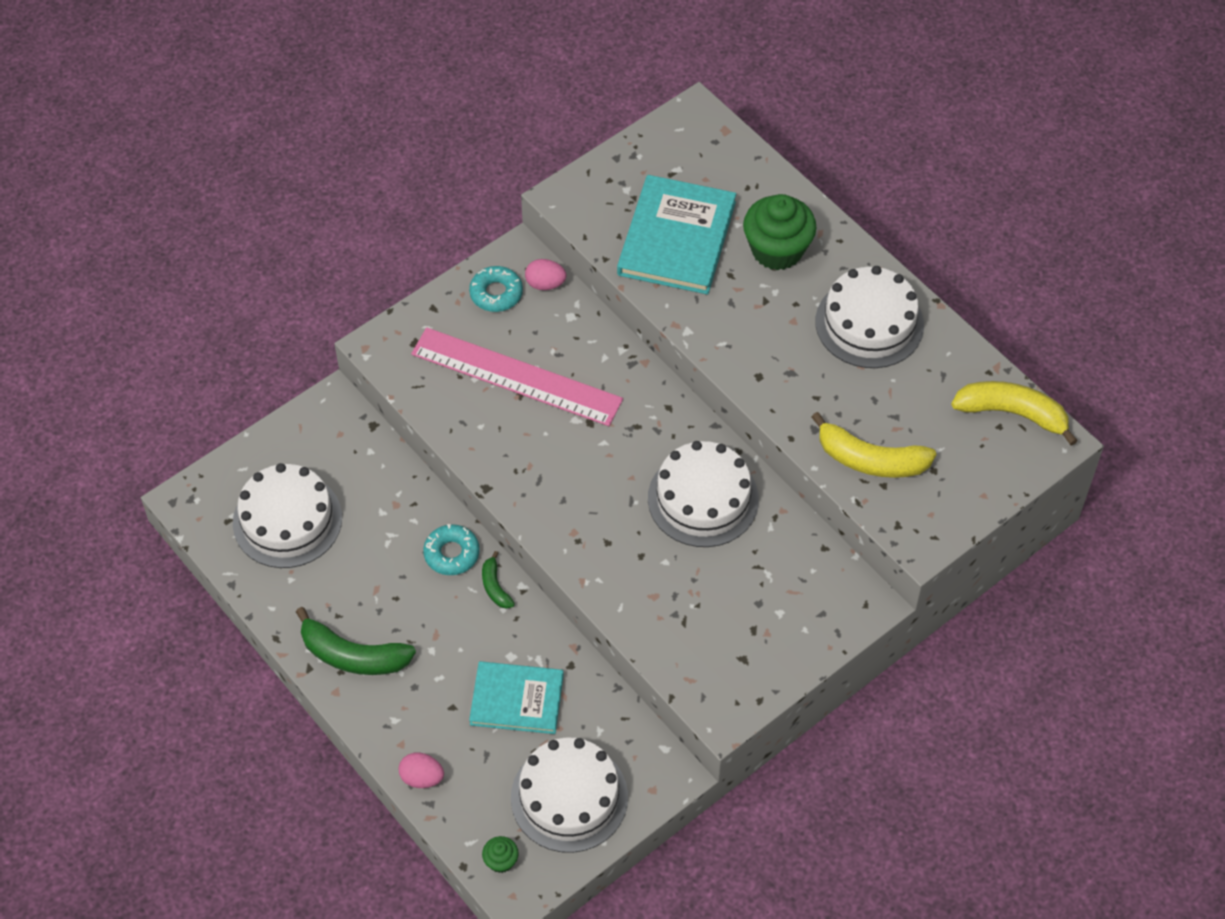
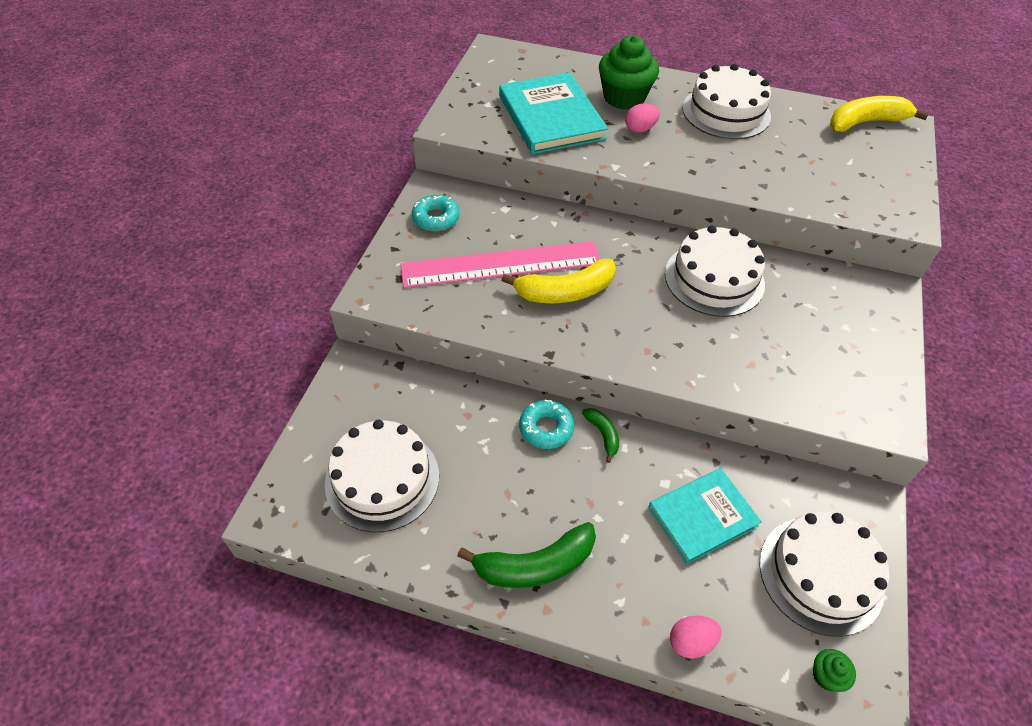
camera: 35 degrees left, 5 degrees down
(495, 587) = (603, 434): green banana -> green banana turned 150 degrees counterclockwise
(545, 284) = (467, 197): pink egg -> pink egg (640, 129)
(870, 460) = (819, 186): yellow banana -> yellow banana (565, 292)

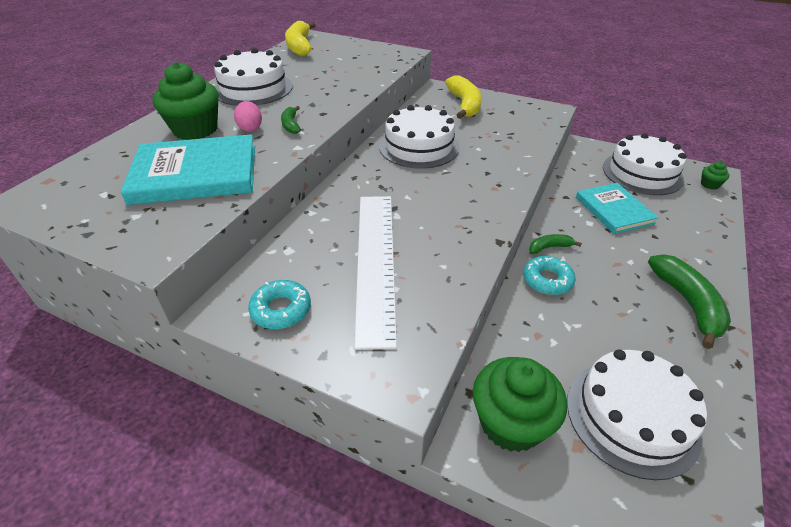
camera: 80 degrees left, 10 degrees down
(372, 391) = (511, 423): none -> green cupcake
(501, 265) = (376, 261): pink ruler -> white ruler
(565, 292) = (422, 223): yellow banana -> yellow banana (464, 104)
(656, 154) = (291, 125): none -> green banana
(691, 642) = (714, 232): pink egg -> none

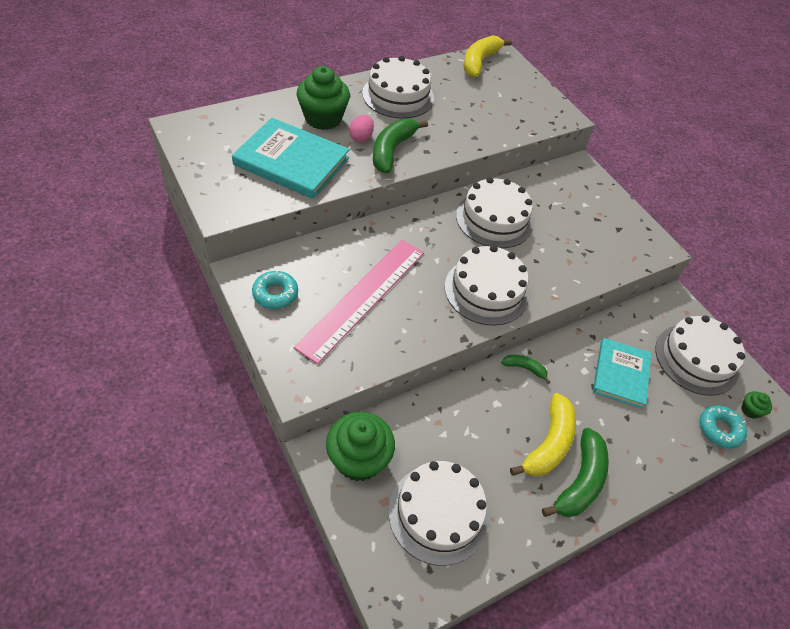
camera: 30 degrees right, 10 degrees up
(291, 125) = (392, 150): green banana -> green banana, size x1.94
(376, 261) = (363, 298): white ruler -> pink ruler
(464, 104) = (583, 197): yellow banana -> yellow banana (549, 443)
(473, 197) = (486, 290): none -> white cake
(547, 280) = (491, 391): turquoise donut -> turquoise donut (719, 429)

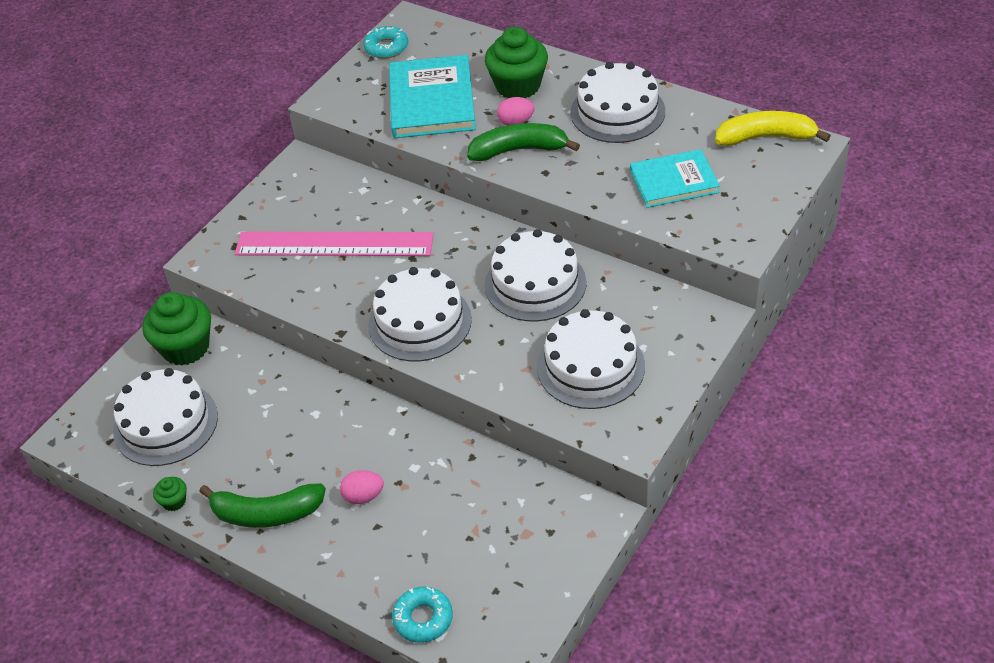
camera: 70 degrees right, 5 degrees down
(275, 294) = (292, 192): turquoise donut -> turquoise donut (386, 47)
(524, 368) = (377, 417): green banana -> none
(549, 443) = (295, 472): yellow banana -> none
(595, 412) = (363, 496): none -> pink egg
(621, 374) = (434, 500): turquoise book -> turquoise book (674, 181)
(696, 359) = (517, 566): white cake -> white cake (590, 366)
(750, 410) = (477, 643): green cupcake -> green cupcake (174, 501)

